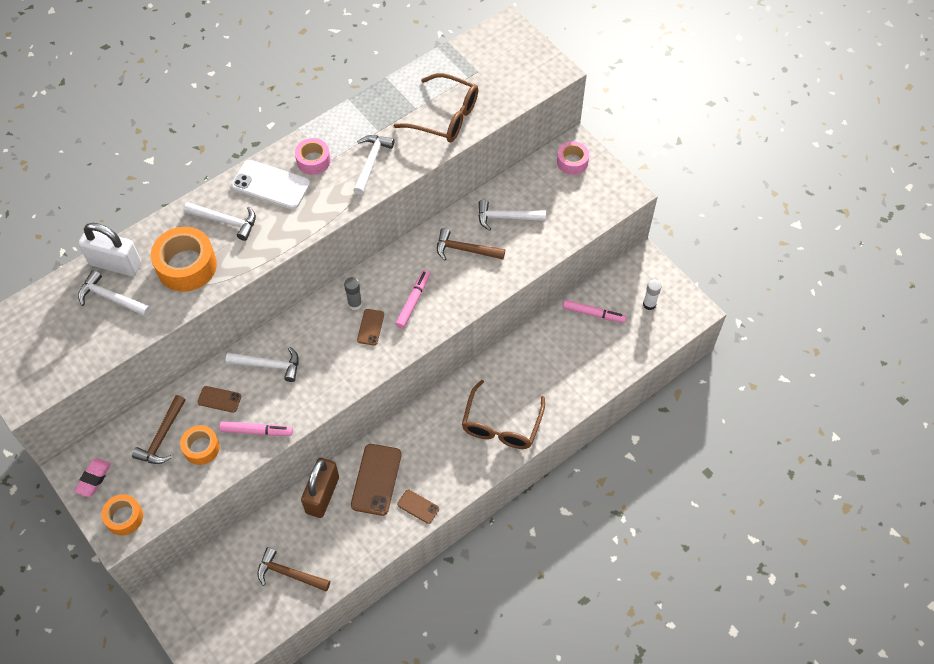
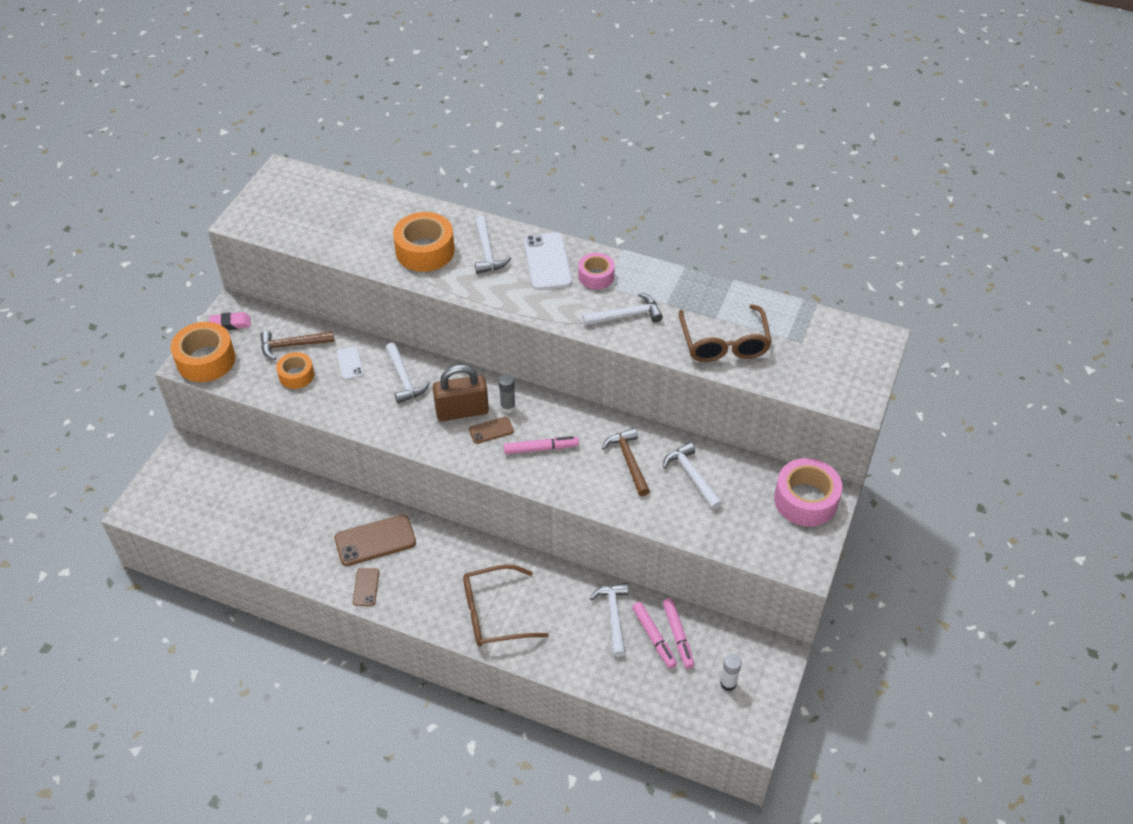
camera: 60 degrees right, 10 degrees down
(111, 298) = (362, 223): white hammer -> white hammer (613, 616)
(115, 264) = (397, 209): white padlock -> none
(124, 517) = (206, 360): orange tape -> orange tape, size x1.67
(219, 399) = (350, 363): brown phone -> white phone
(256, 431) = (334, 403): pink marker -> pink marker (654, 637)
(289, 574) = (247, 522): brown hammer -> none
(322, 495) = (336, 508): brown padlock -> brown padlock (462, 411)
(572, 162) = (805, 500): pink tape -> pink tape, size x1.67

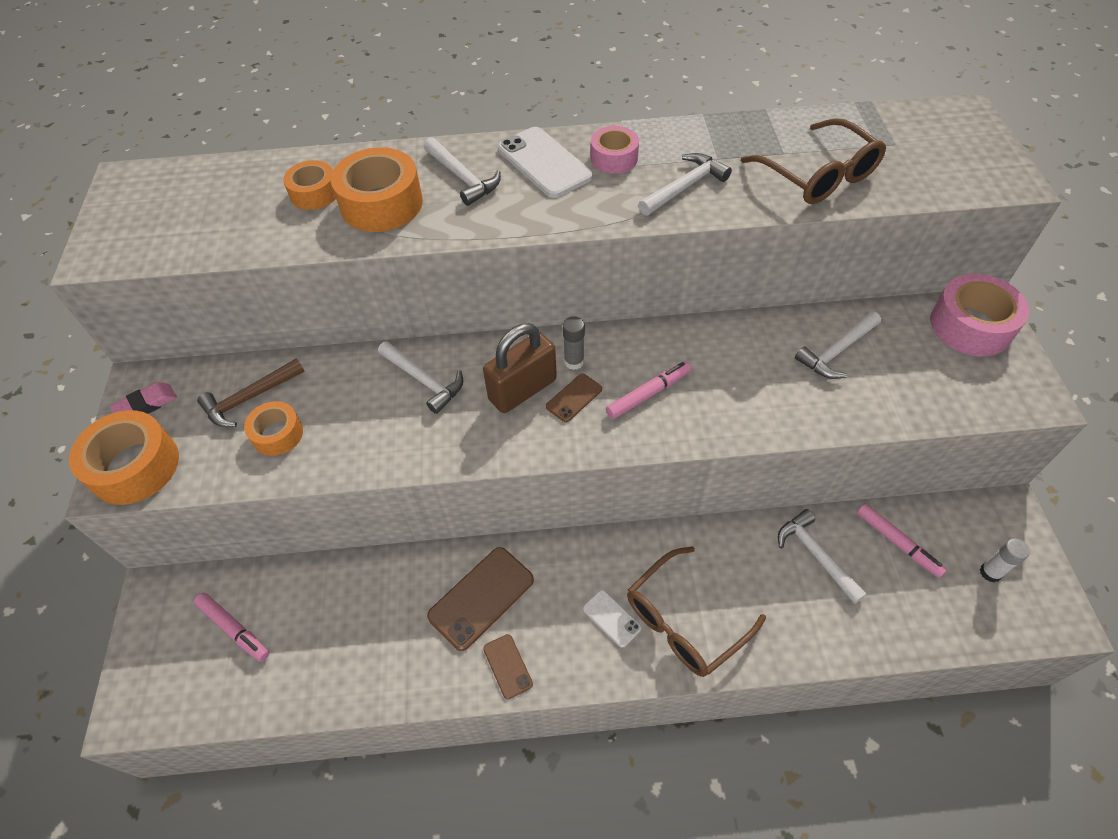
camera: 25 degrees left, 5 degrees up
(350, 363) = (341, 390): white phone -> white phone (611, 618)
(389, 227) = (314, 193): none -> orange tape
(628, 461) = (756, 365): brown hammer -> none
(654, 637) = (875, 558): pink marker -> pink marker (234, 629)
(691, 476) = (836, 351): white hammer -> white hammer turned 75 degrees counterclockwise

